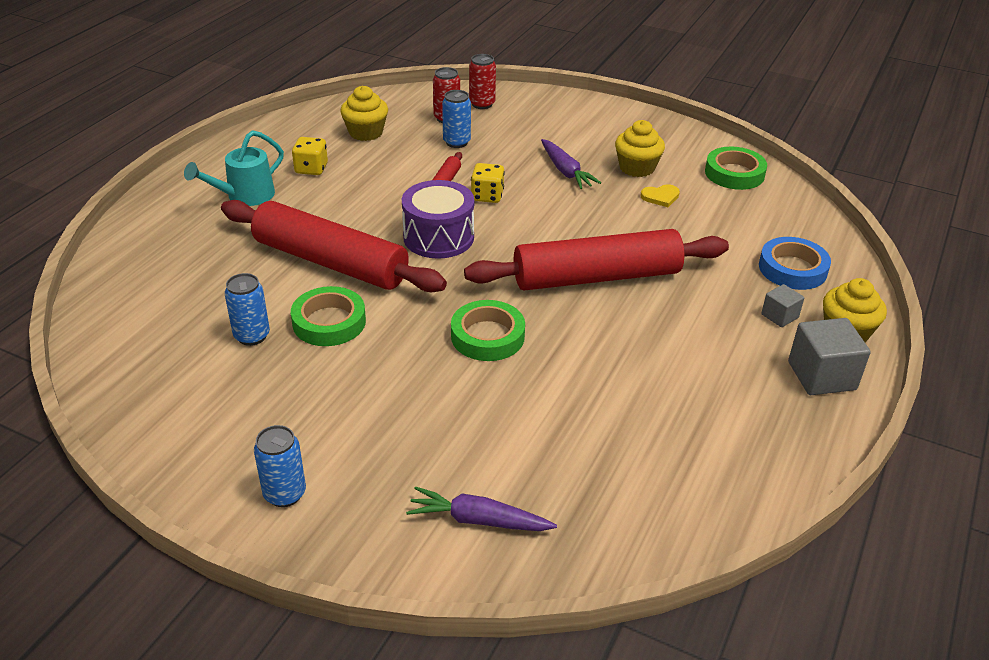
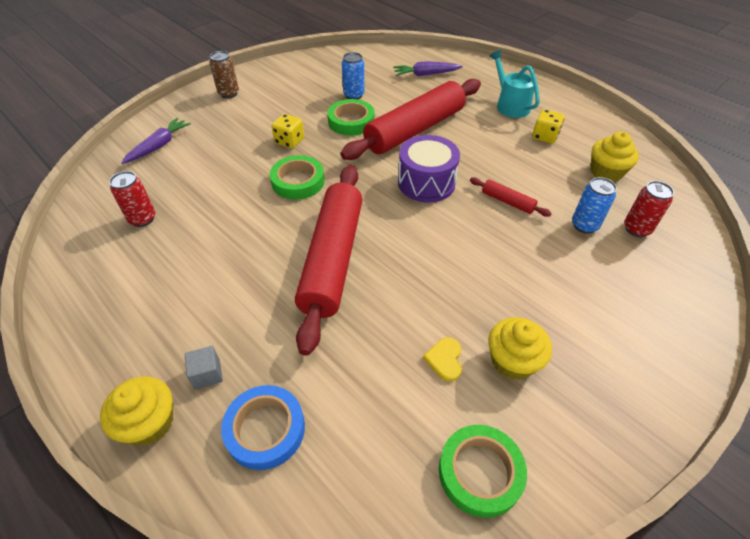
camera: 110 degrees right, 10 degrees up
(285, 494) = (229, 93): blue can -> brown can
(482, 104) = (673, 263): red can -> red can (142, 219)
(487, 196) = (481, 223): yellow dice -> yellow dice (289, 141)
(565, 171) = (515, 292): purple carrot -> purple carrot (426, 74)
(821, 376) = (119, 365): grey cube -> none

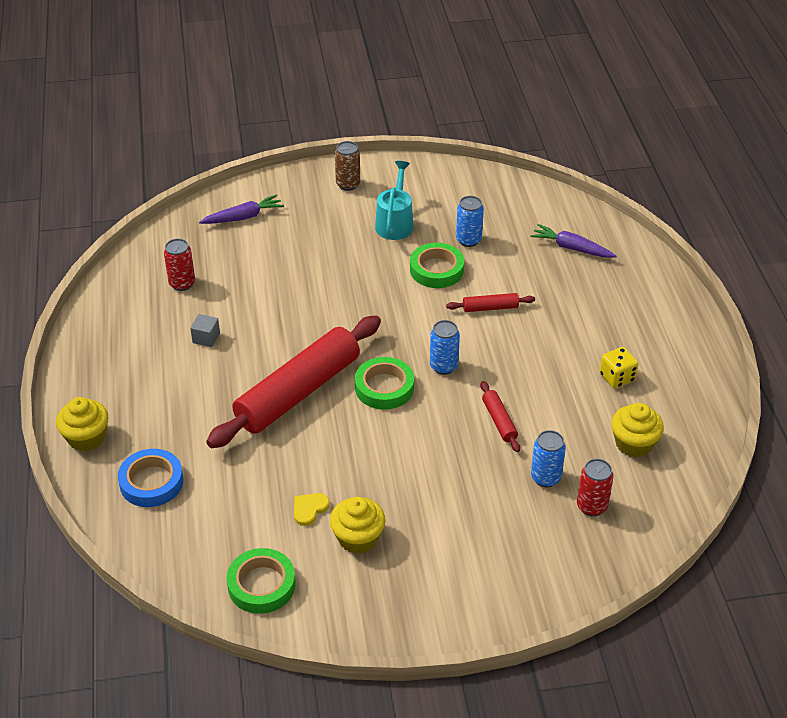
camera: 35 degrees right, 5 degrees down
(207, 374) = (142, 427): grey cube -> grey cube (206, 338)
(289, 141) = (359, 265): yellow dice -> none
(298, 181) = (331, 309): green tape -> green tape (384, 387)
(415, 130) = (490, 308): red rolling pin -> red rolling pin, size x0.41
(426, 183) = (443, 366): purple drum -> blue can
(509, 105) = (623, 326): turquoise watering can -> turquoise watering can (395, 222)

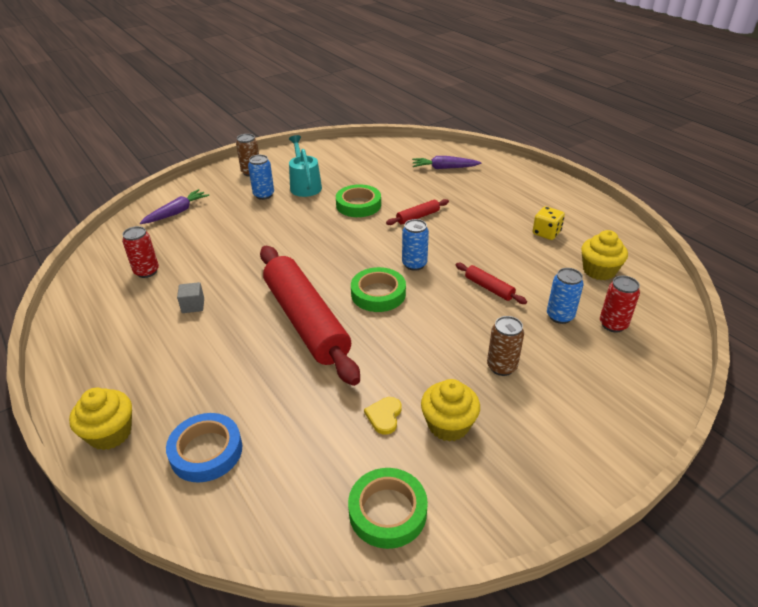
camera: 25 degrees left, 5 degrees down
(298, 392) = (306, 321): red rolling pin -> red rolling pin turned 45 degrees counterclockwise
(445, 506) = (501, 367): none -> brown can
(468, 240) = (368, 182): blue can -> blue can (264, 195)

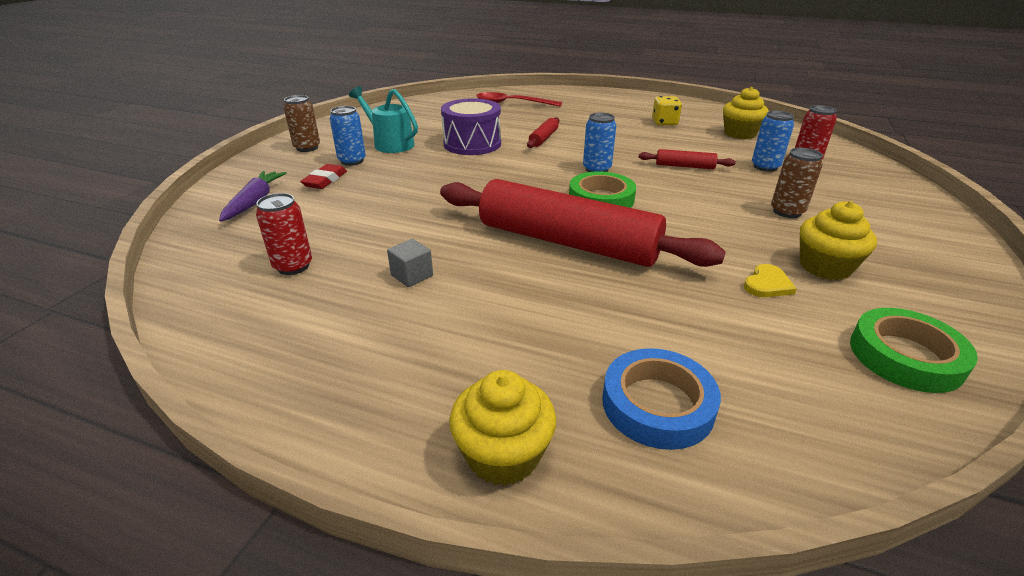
camera: 35 degrees left, 5 degrees down
(230, 208) = (325, 180): none -> red eraser
(358, 205) = (472, 144): green tape -> purple drum
(384, 416) = (767, 284): yellow heart -> yellow heart turned 120 degrees counterclockwise
(444, 168) = (512, 103): purple carrot -> red spoon

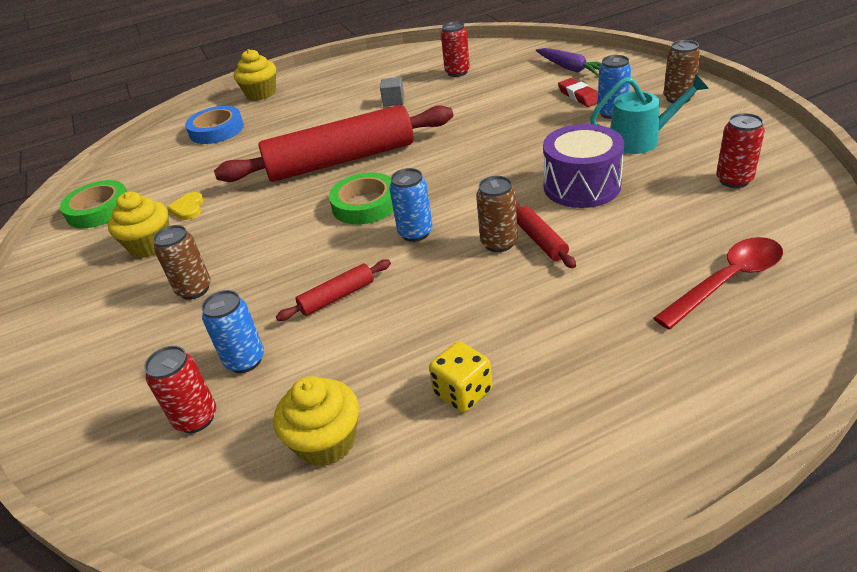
camera: 140 degrees right, 5 degrees up
(418, 116) = (734, 180): none -> red can
(563, 146) = (499, 243): none -> brown can

